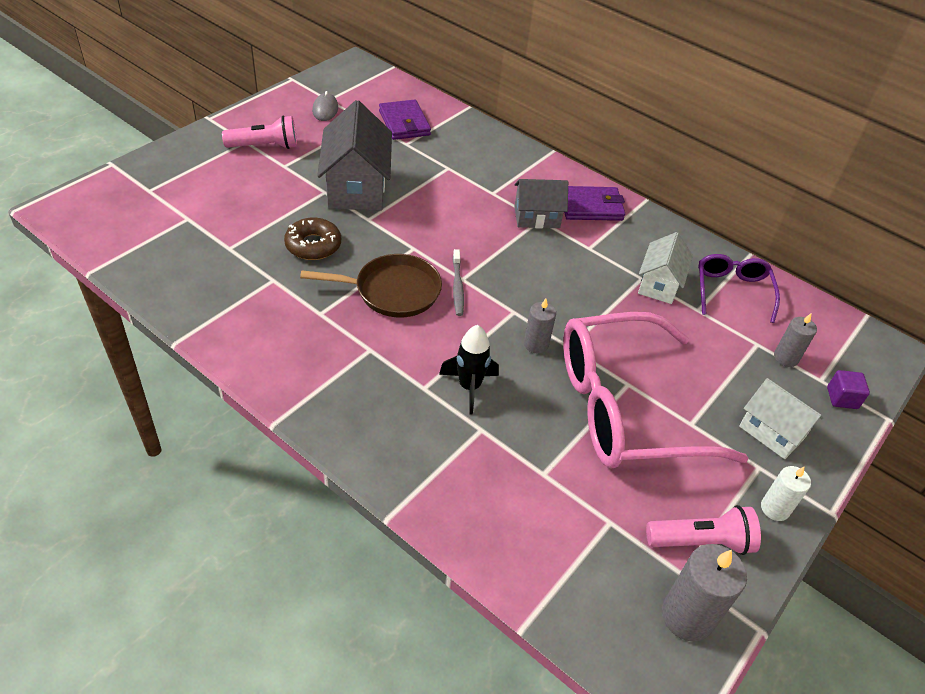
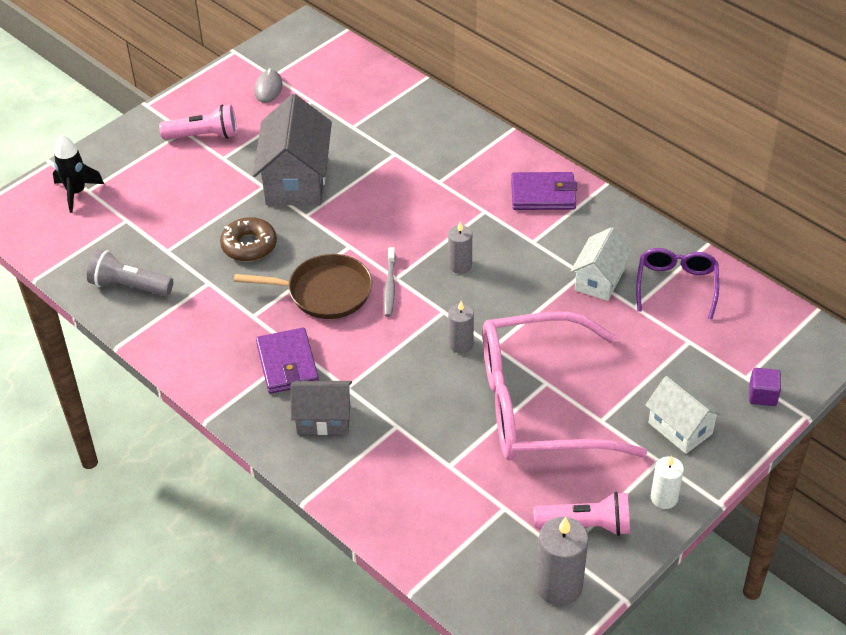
camera: 10 degrees right, 0 degrees up
(189, 281) = (129, 286): none -> grey flashlight
(404, 123) = (352, 101): purple wallet -> purple wallet (287, 364)
(469, 387) = (390, 386): black rocket -> black rocket (76, 192)
(537, 217) = (482, 208): grey house -> grey house (323, 419)
(785, 358) = (715, 355): grey candle -> grey candle (460, 265)

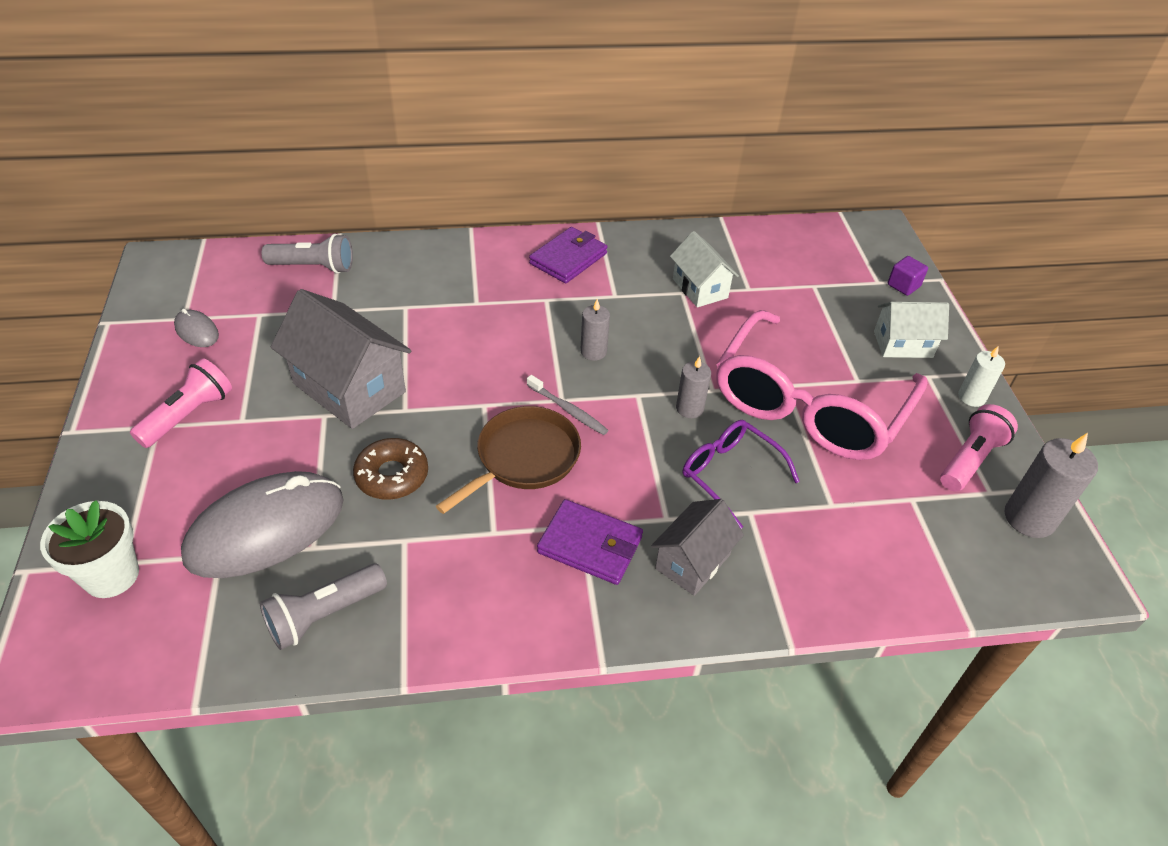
camera: 55 degrees left, 0 degrees up
(76, 192) = (111, 575): black rocket -> white flower pot
(160, 224) = (266, 528): none -> grey mouse
(380, 90) = (314, 267): none -> grey flashlight
(676, 285) = (748, 256): purple glasses -> purple glasses (729, 474)

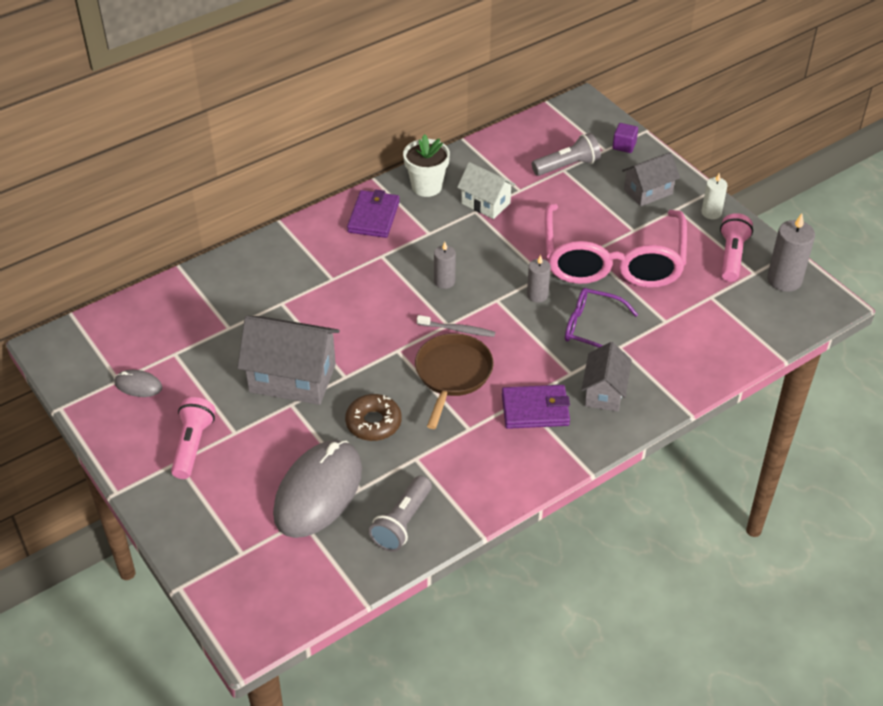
camera: 25 degrees left, 0 degrees up
(111, 575) = (242, 564): white flower pot -> white flower pot (426, 186)
(314, 267) = (183, 300): grey flashlight -> grey flashlight (567, 166)
(903, 344) = (648, 192): white house -> grey house

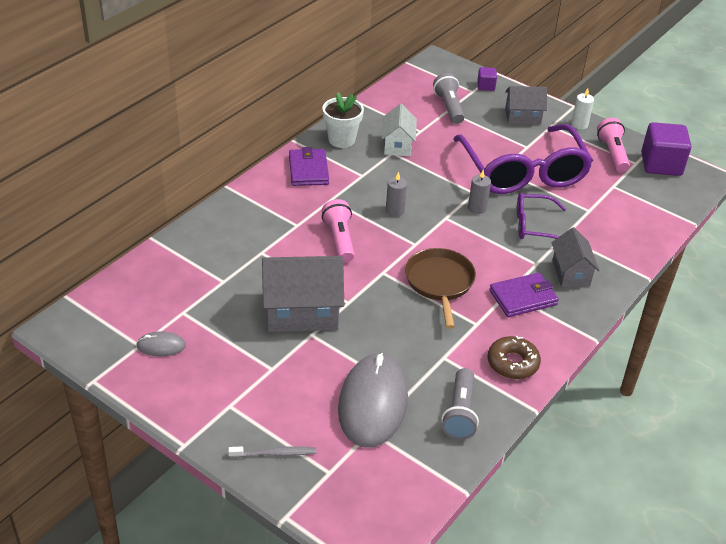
camera: 20 degrees left, 5 degrees down
(193, 445) = (238, 388): pink flashlight -> pink flashlight (339, 239)
(373, 423) = (392, 335): brown donut -> brown donut (512, 363)
(457, 330) = (425, 247): grey toothbrush -> grey toothbrush (275, 453)
(485, 203) = (397, 145): white house -> white house turned 75 degrees clockwise
(567, 166) = (449, 107): grey flashlight -> grey flashlight turned 60 degrees counterclockwise
(612, 261) = (523, 172): pink glasses -> purple glasses
(648, 192) = (522, 117): grey house -> grey house turned 45 degrees clockwise
(784, 280) = (661, 164): grey candle -> purple cube

